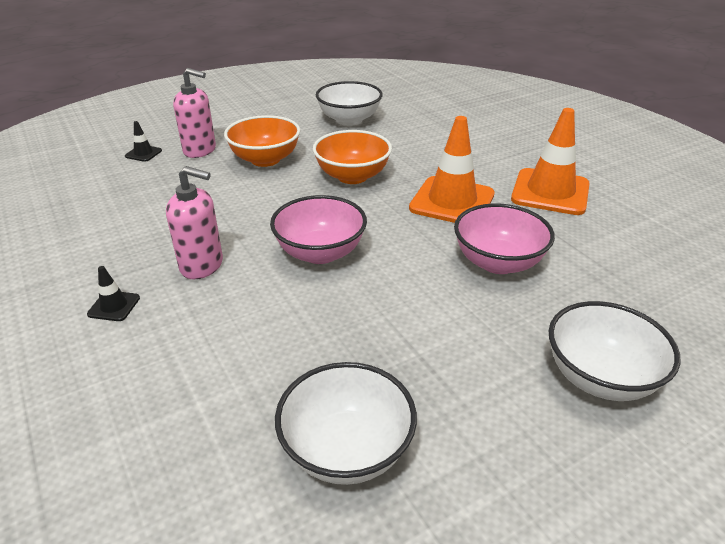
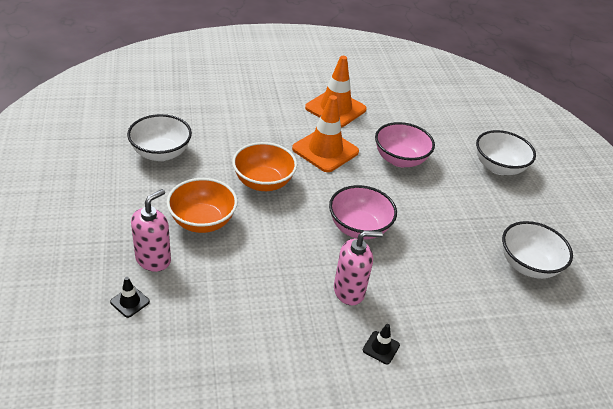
camera: 75 degrees left, 5 degrees up
(202, 265) = (349, 291): pink soap dispenser -> pink soap dispenser turned 45 degrees clockwise

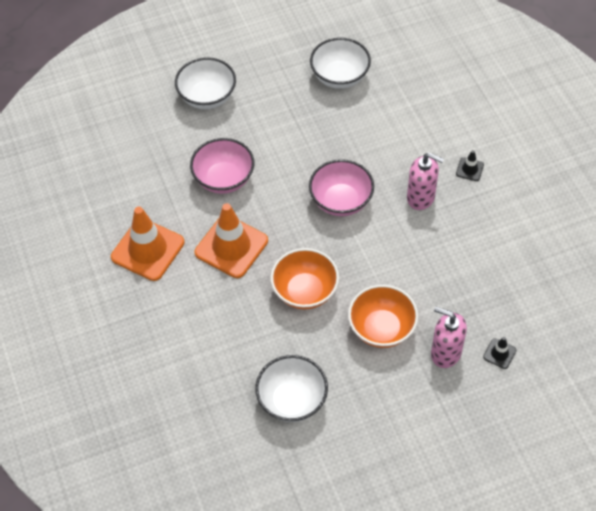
camera: 95 degrees left, 15 degrees up
(349, 291) = (421, 197): pink soap dispenser -> pink soap dispenser turned 135 degrees clockwise

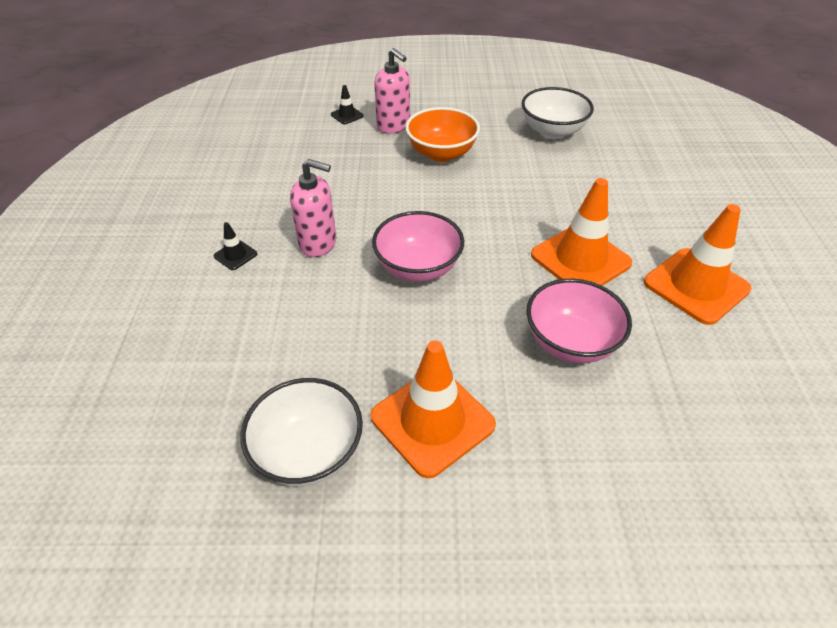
camera: 160 degrees left, 10 degrees down
(207, 97) = (567, 499): white bowl -> none
(286, 110) = (432, 421): none -> orange traffic cone
(305, 291) = (506, 198): orange bowl -> none
(421, 197) = (318, 243): pink soap dispenser -> pink soap dispenser turned 150 degrees clockwise

